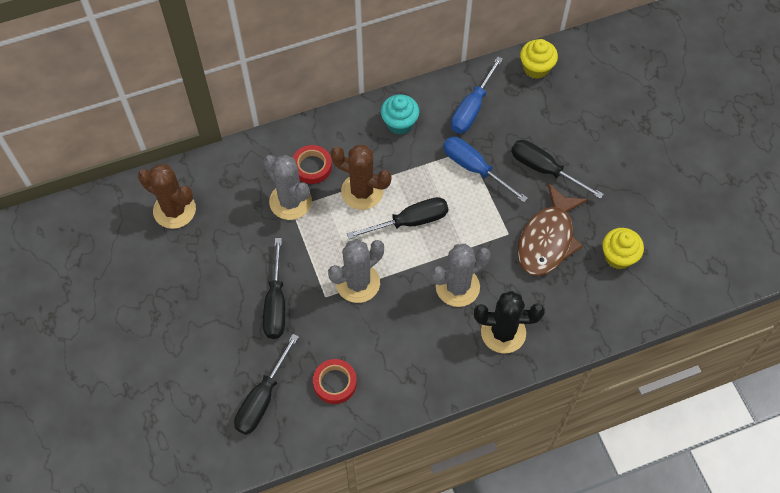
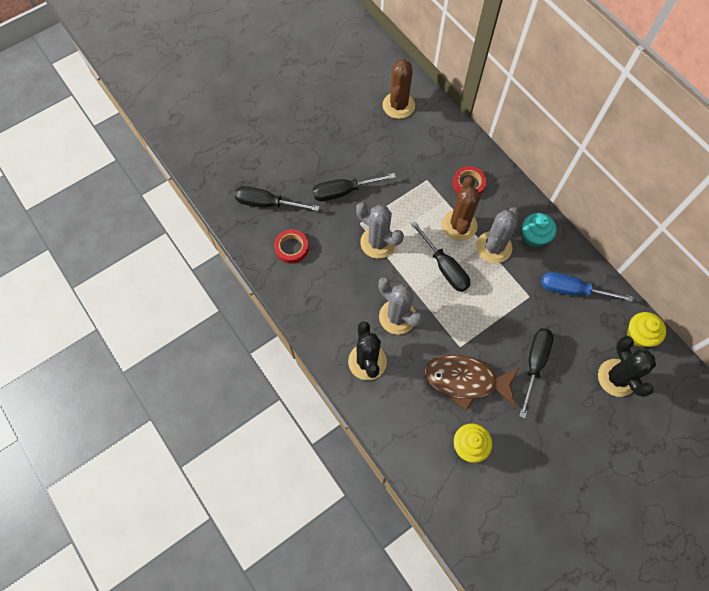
camera: 75 degrees right, 5 degrees up
(290, 201) = (432, 177): grey cactus -> grey cactus (494, 247)
(474, 168) = (513, 305): blue screwdriver -> none
(575, 102) = (616, 378): none -> black cactus

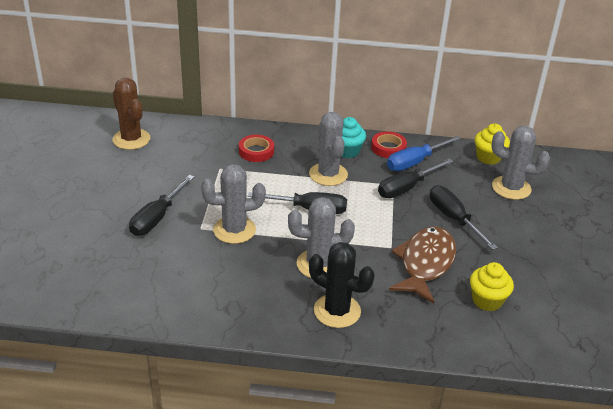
camera: 50 degrees left, 30 degrees down
(267, 203) = (91, 271): black screwdriver -> black screwdriver (406, 188)
(291, 248) = (160, 285): red tape -> red tape (388, 148)
(459, 225) = (284, 178): brown cactus -> none
(465, 380) = (425, 264): brown fish -> brown fish turned 150 degrees clockwise
(616, 378) = (511, 188): black cactus -> grey cactus

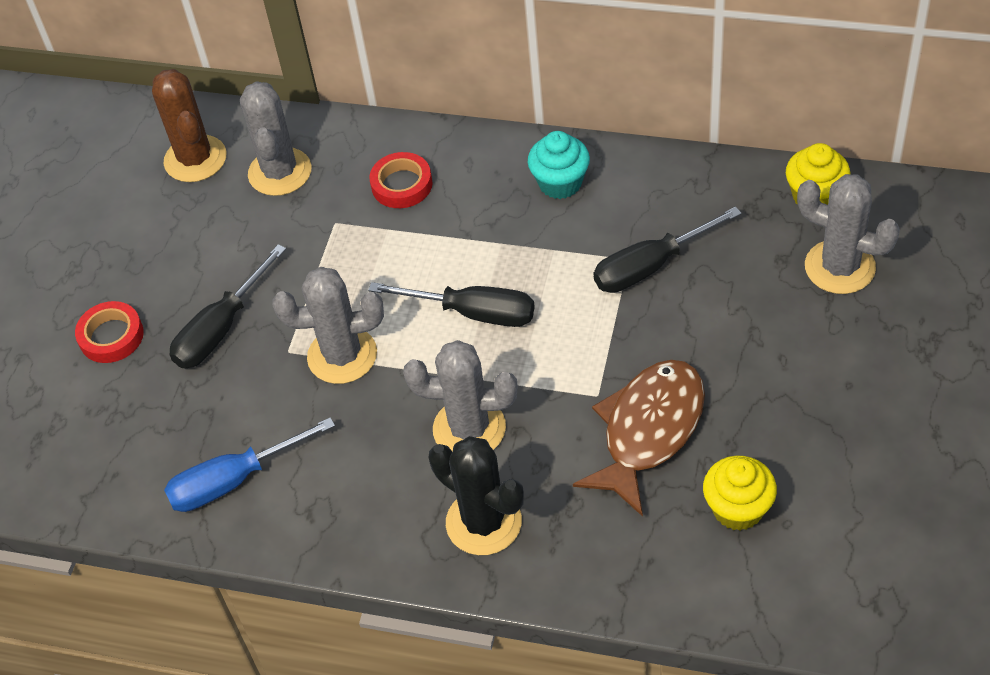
camera: 15 degrees right, 15 degrees up
(328, 174) = (518, 236): grey cactus -> grey cactus (280, 172)
(388, 148) = (635, 175): red tape -> red tape (111, 336)
(415, 162) = (677, 208): blue screwdriver -> blue screwdriver (233, 481)
(453, 218) = (719, 335): black screwdriver -> none

